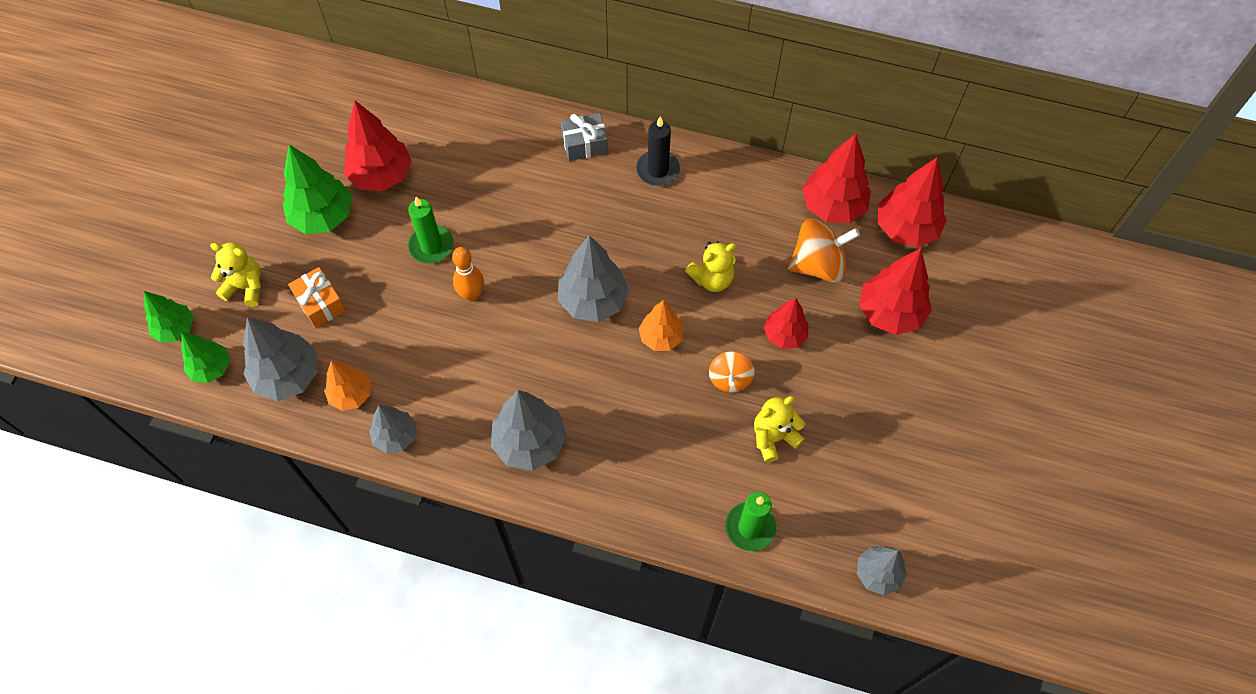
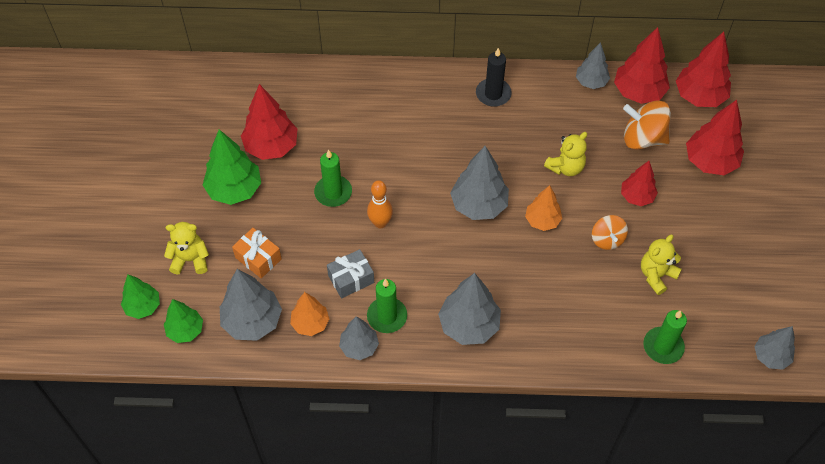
camera: 15 degrees left, 5 degrees down
(440, 408) = (387, 316): none -> green candle
(584, 144) = (428, 87): grey gift -> grey gift (351, 279)
(779, 181) = (591, 82): none -> grey tree
(818, 265) = (643, 138): orange spinning top -> orange spinning top turned 135 degrees counterclockwise

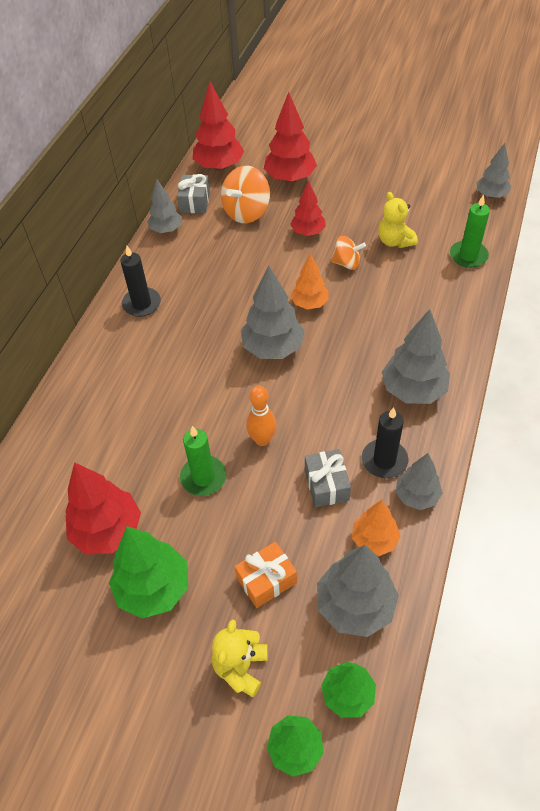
camera: 70 degrees left, 5 degrees down
(387, 316) = (384, 460): green candle -> black candle
(566, 167) = (255, 271): yellow teddy bear -> none
(638, 92) = (195, 202): red tree -> grey gift

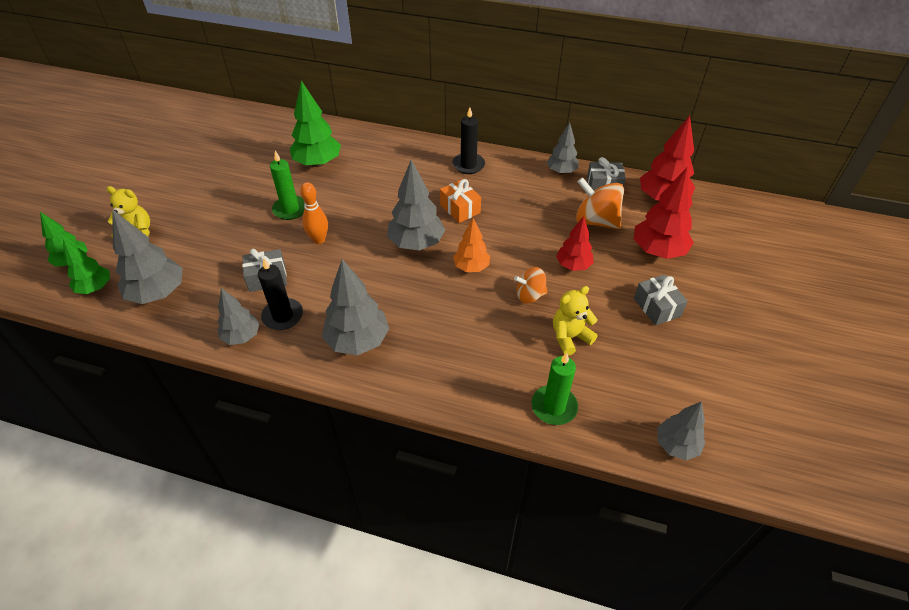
camera: 85 degrees right, 5 degrees down
(108, 531) = (258, 168): red tree -> none
(154, 588) = (208, 192): green tree -> green tree (318, 163)
(266, 580) = (195, 245): orange gift -> orange gift (460, 209)
(346, 263) = (530, 295): orange spinning top -> orange spinning top turned 75 degrees clockwise
(357, 187) = (657, 307): none -> grey gift
(374, 540) = (208, 306): orange tree -> none

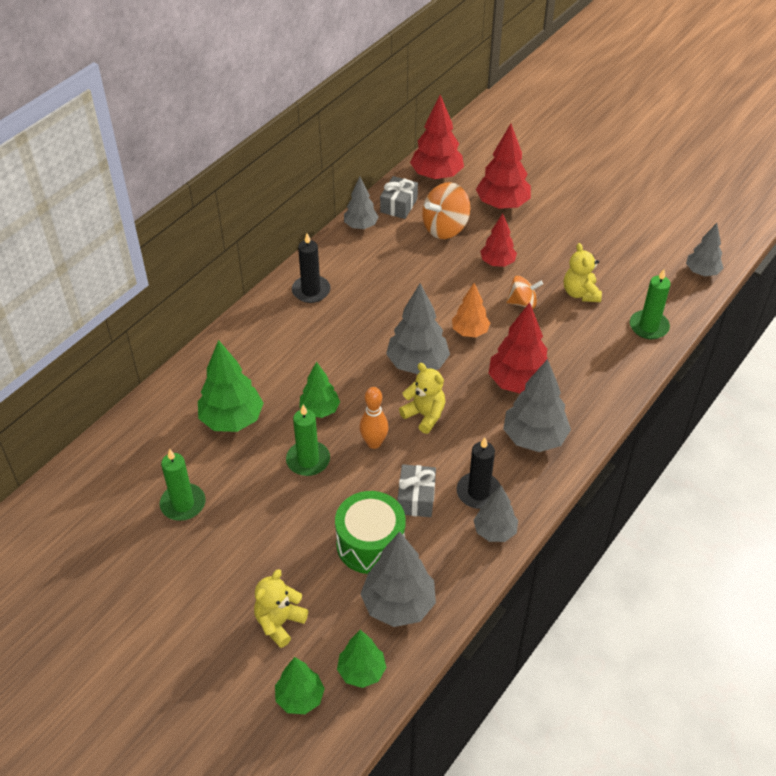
camera: 70 degrees left, 0 degrees up
(215, 263) = (370, 544): none -> green drum
(235, 163) = (183, 504): none -> green candle
(343, 202) = (320, 410): none -> green tree
(359, 262) = (424, 415): none -> yellow teddy bear
(423, 315) = (518, 383): none -> red tree
(460, 209) = (380, 317): orange gift -> none
(530, 295) = (522, 303): orange spinning top -> orange spinning top turned 105 degrees counterclockwise
(657, 307) = (566, 230): grey gift -> none

